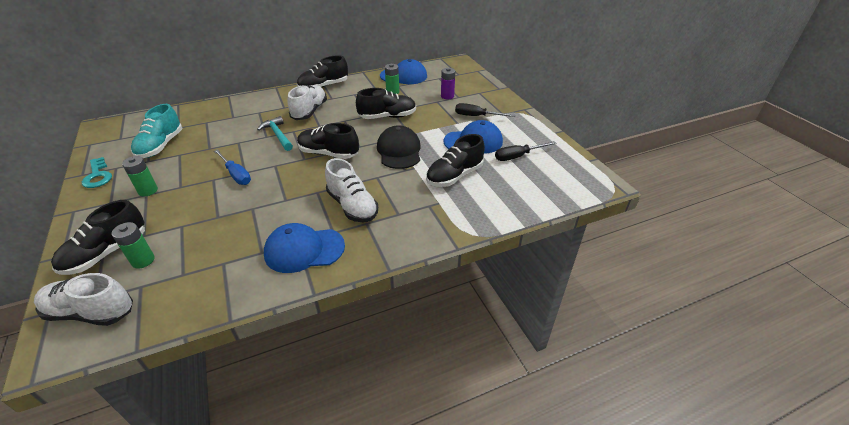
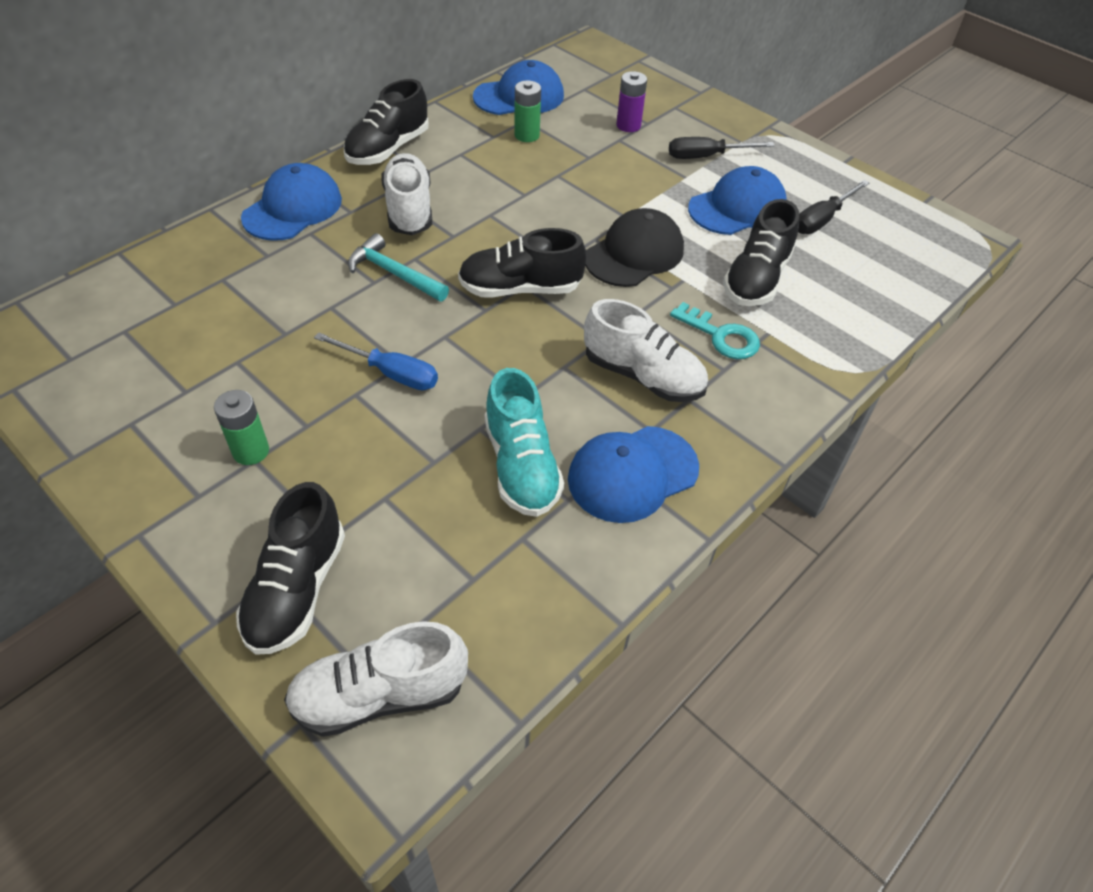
camera: 25 degrees left, 10 degrees up
(98, 176) = (111, 451): turquoise key -> turquoise key (721, 336)
(143, 260) = (379, 579): green battery -> none
(161, 146) = (180, 353): turquoise shoe -> turquoise shoe (521, 465)
(261, 101) = (293, 208): none -> blue cap
(387, 117) = (560, 190): black shoe -> none
(399, 151) = (634, 254): black cap -> black cap turned 75 degrees clockwise

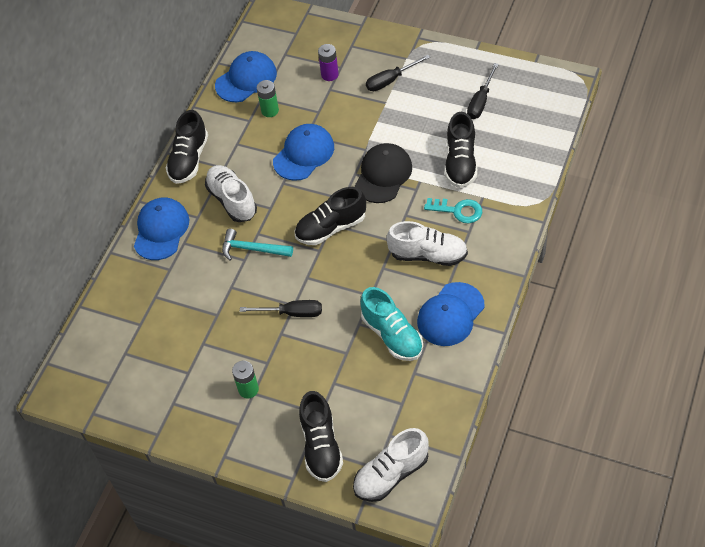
camera: 15 degrees left, 5 degrees up
(391, 373) = (292, 313): blue screwdriver -> black screwdriver
(737, 207) = (427, 114): blue cap -> blue cap (304, 154)

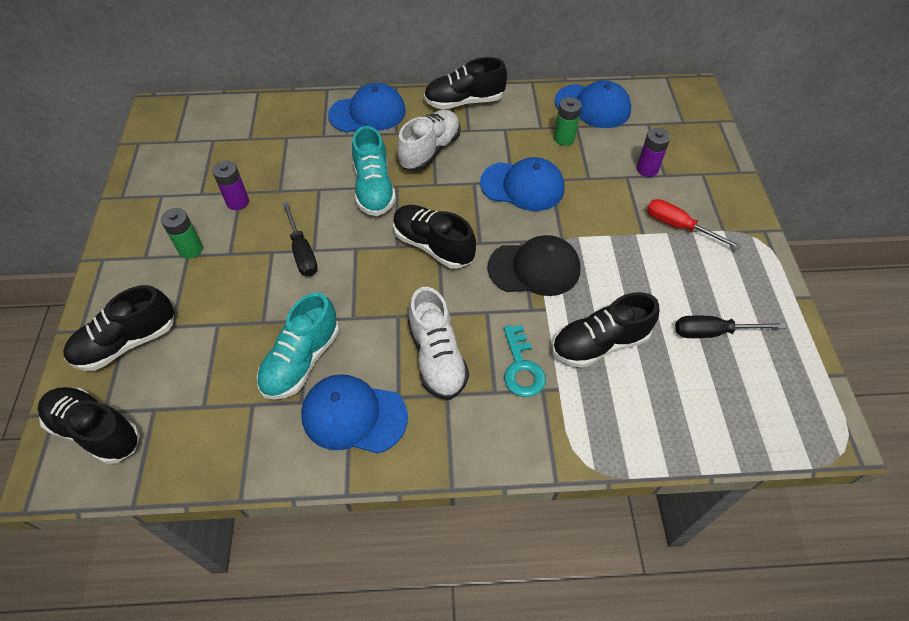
camera: 60 degrees right, 0 degrees up
(213, 347) = (237, 202): none -> purple battery
(252, 249) = (374, 189): turquoise hammer -> turquoise shoe
(390, 80) = (679, 226): black screwdriver -> red screwdriver
(391, 474) = (96, 431): white shoe -> black shoe

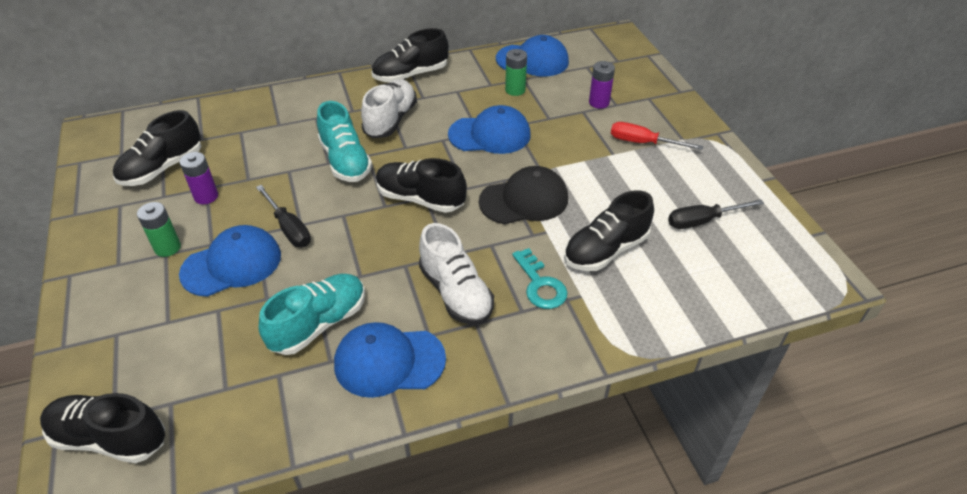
camera: 15 degrees left, 10 degrees down
(127, 342) = (121, 347): black shoe -> black shoe (162, 168)
(301, 360) = (319, 324): turquoise shoe -> turquoise shoe turned 150 degrees counterclockwise
(368, 113) = (318, 98): blue cap -> blue cap (232, 264)

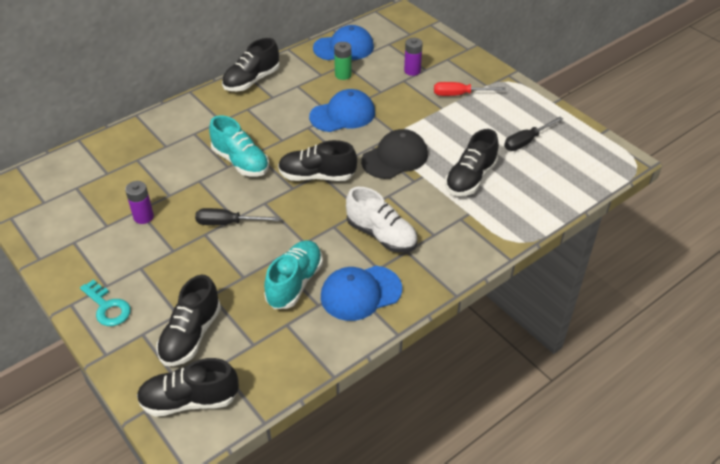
camera: 20 degrees left, 0 degrees up
(162, 168) = (90, 204): black shoe -> black shoe (191, 335)
(167, 248) = (139, 263): green battery -> none
(232, 264) = (200, 261): blue cap -> none
(289, 228) = (228, 223): black screwdriver -> black screwdriver turned 150 degrees clockwise
(390, 120) = (257, 121): white shoe -> none
(540, 285) = (437, 214): turquoise key -> turquoise key (107, 307)

